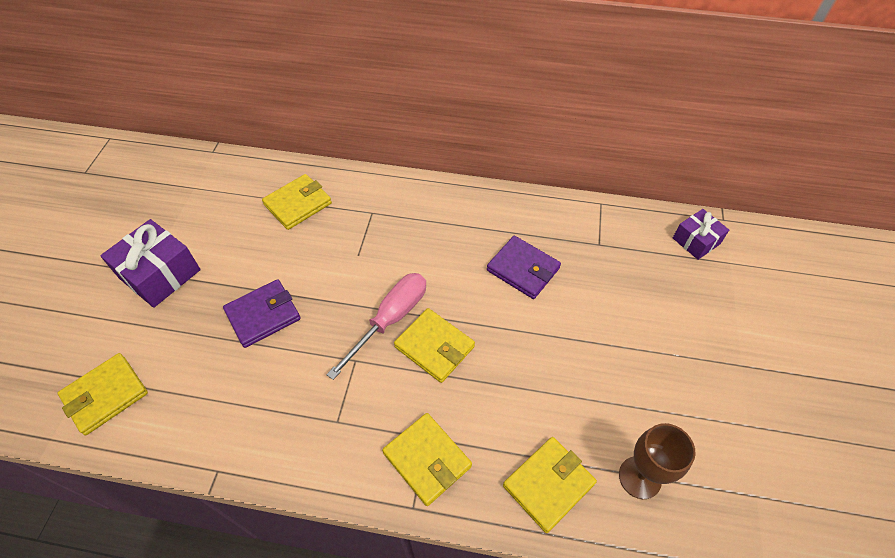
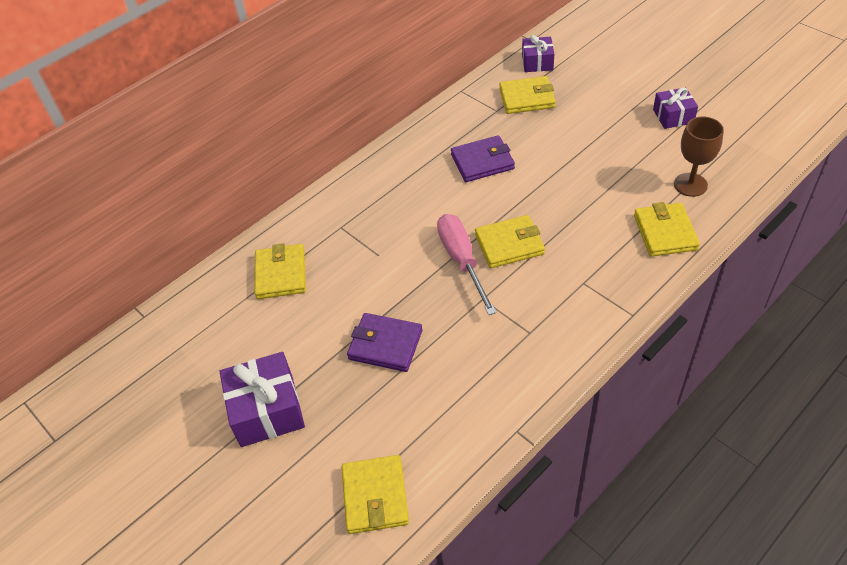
camera: 50 degrees left, 5 degrees down
(263, 315) = (385, 345): purple wallet -> purple wallet turned 75 degrees counterclockwise
(427, 460) = (601, 290): yellow wallet -> yellow wallet (527, 98)
(732, 407) = (673, 116): none -> purple gift

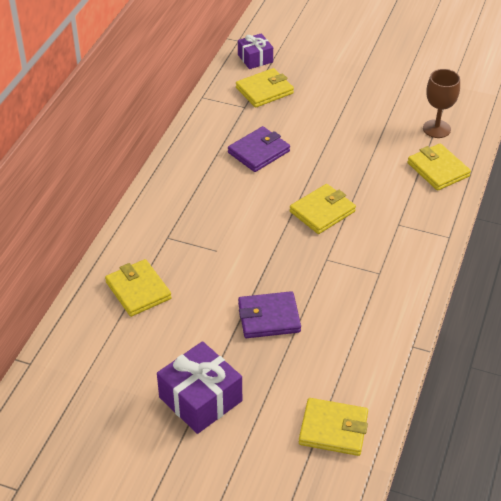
camera: 30 degrees left, 5 degrees down
(375, 496) = (333, 429): yellow wallet -> yellow wallet turned 45 degrees counterclockwise
(462, 261) = (291, 235): pink screwdriver -> none
(673, 116) = (393, 78): purple gift -> none

